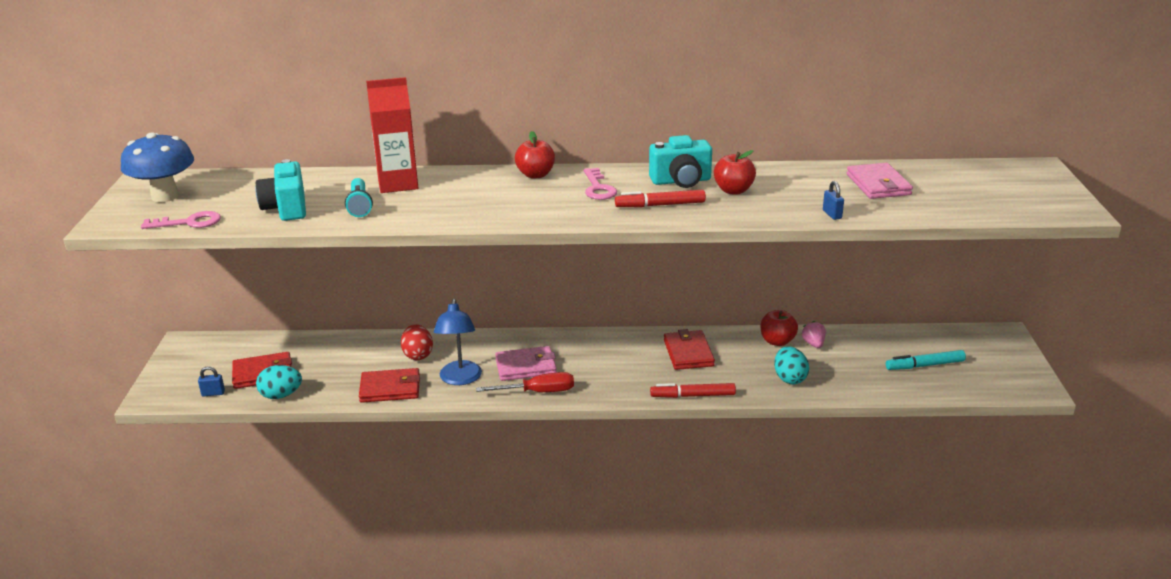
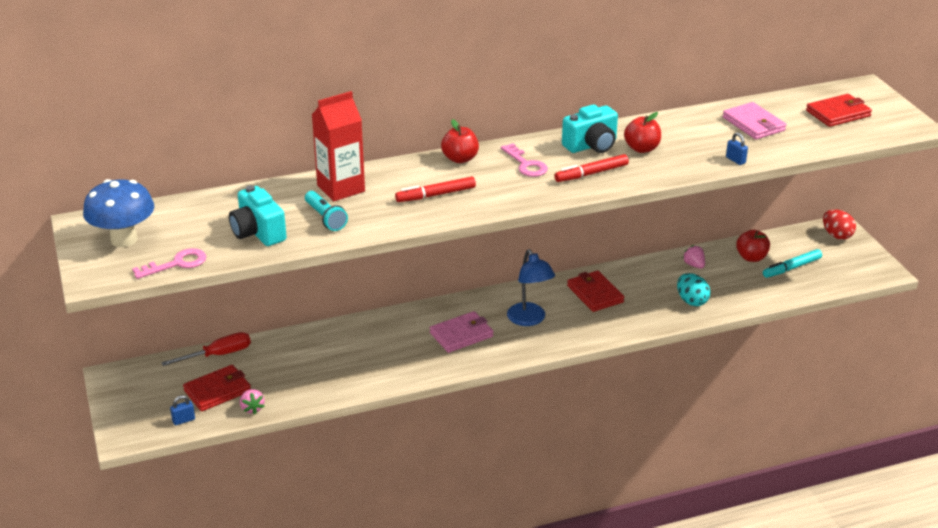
camera: 20 degrees left, 5 degrees up
(281, 395) = (252, 408): turquoise egg -> pink strawberry
(390, 388) = (352, 380): red wallet -> red wallet (838, 113)
(418, 355) = (354, 343): red egg -> red egg (836, 235)
(460, 379) = (410, 358): blue lamp -> blue lamp (529, 320)
(538, 392) = (487, 356): red screwdriver -> red screwdriver (218, 355)
(693, 395) = (621, 333): red marker -> red marker (435, 195)
(777, 341) = (663, 268): red apple -> red apple (751, 257)

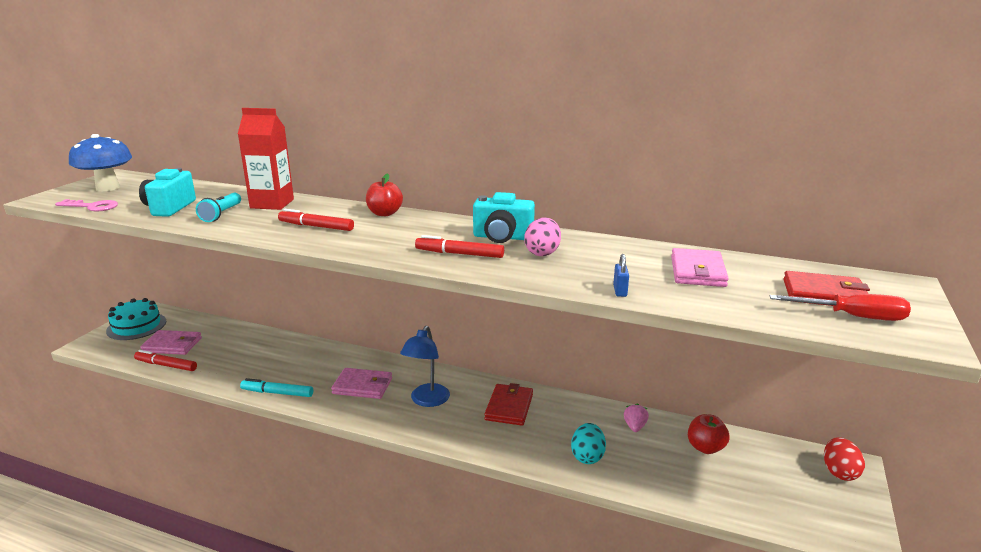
camera: 40 degrees right, 10 degrees down
(136, 395) = (136, 326): none -> turquoise cake
(183, 420) = (125, 352): blue padlock -> none
(217, 391) = (172, 345): red wallet -> pink wallet
(218, 355) = (212, 325): red screwdriver -> red screwdriver (852, 316)
(252, 408) = (166, 365): pink strawberry -> red marker
(526, 164) = (422, 231): pink key -> none
(642, 149) = (542, 253): red apple -> pink egg
(791, 268) = (740, 479): turquoise marker -> turquoise marker (277, 393)

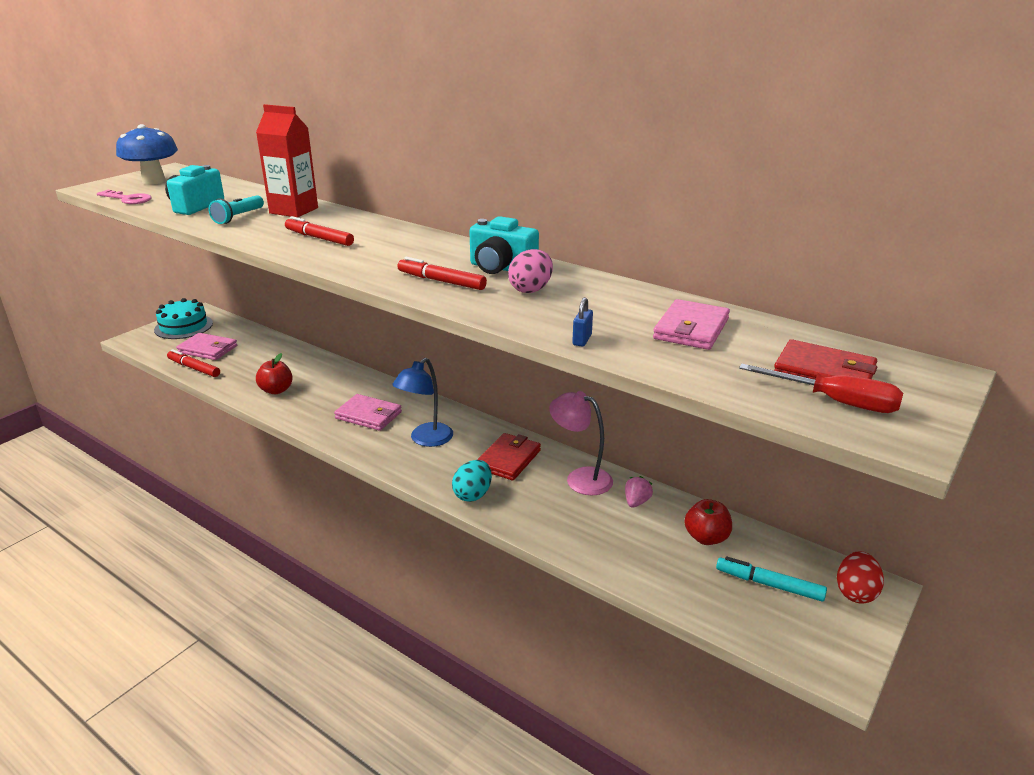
camera: 15 degrees right, 5 degrees up
(277, 393) = (283, 410): turquoise marker -> turquoise marker (769, 584)
(384, 213) = (397, 231): red apple -> red apple (276, 390)
(578, 414) = (580, 478): none -> pink lamp
(587, 456) = (566, 524): turquoise egg -> turquoise egg (473, 495)

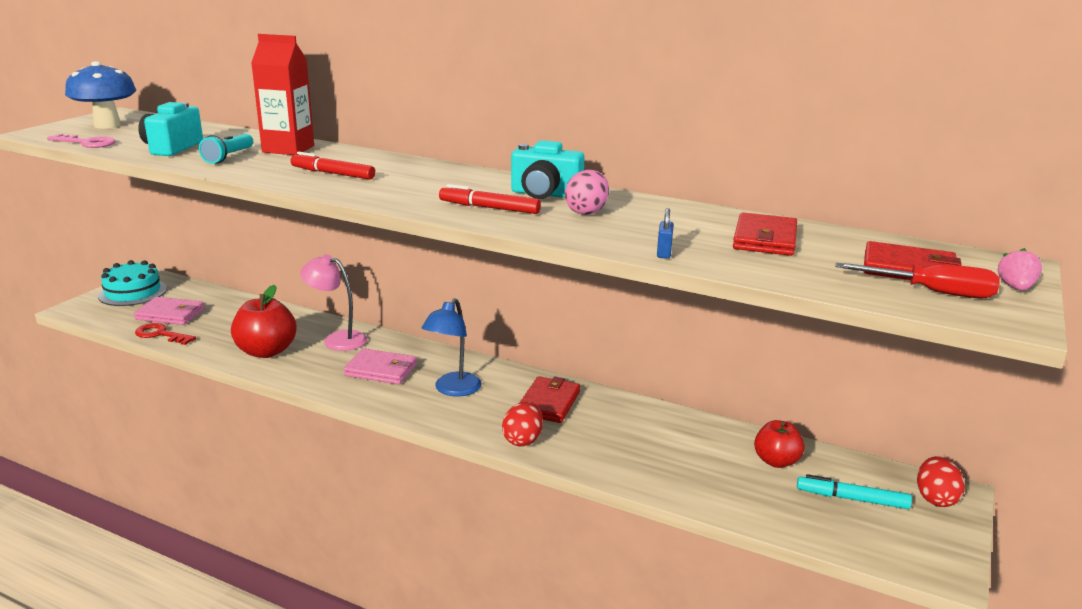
camera: 10 degrees left, 5 degrees down
(194, 368) = (160, 334): red marker -> red key
(276, 390) = (266, 351): red apple -> red apple, size x1.57
(473, 495) = (523, 440): turquoise egg -> red egg
(580, 478) = (630, 415): pink lamp -> pink lamp (337, 339)
(636, 502) = (695, 433): pink strawberry -> pink strawberry (1015, 288)
(691, 329) = (765, 239): pink wallet -> red wallet

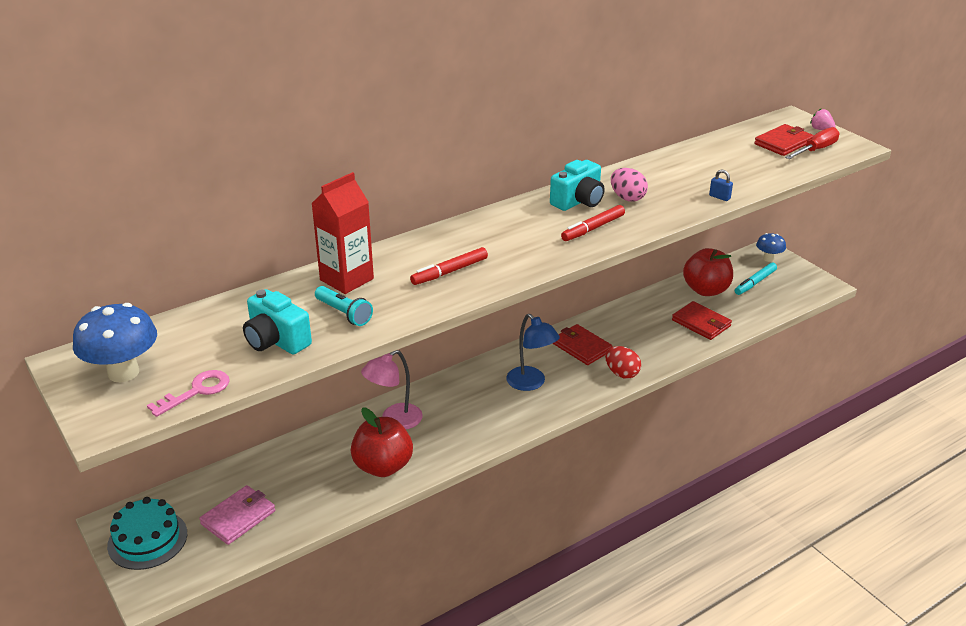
camera: 60 degrees left, 10 degrees up
(160, 334) = (283, 530): red key -> none
(381, 370) = (471, 410): pink wallet -> none
(765, 239) = (715, 162): red wallet -> red wallet (701, 323)
(776, 461) = (706, 290): red apple -> red apple, size x1.57
(935, 498) = (768, 258): red egg -> blue mushroom

